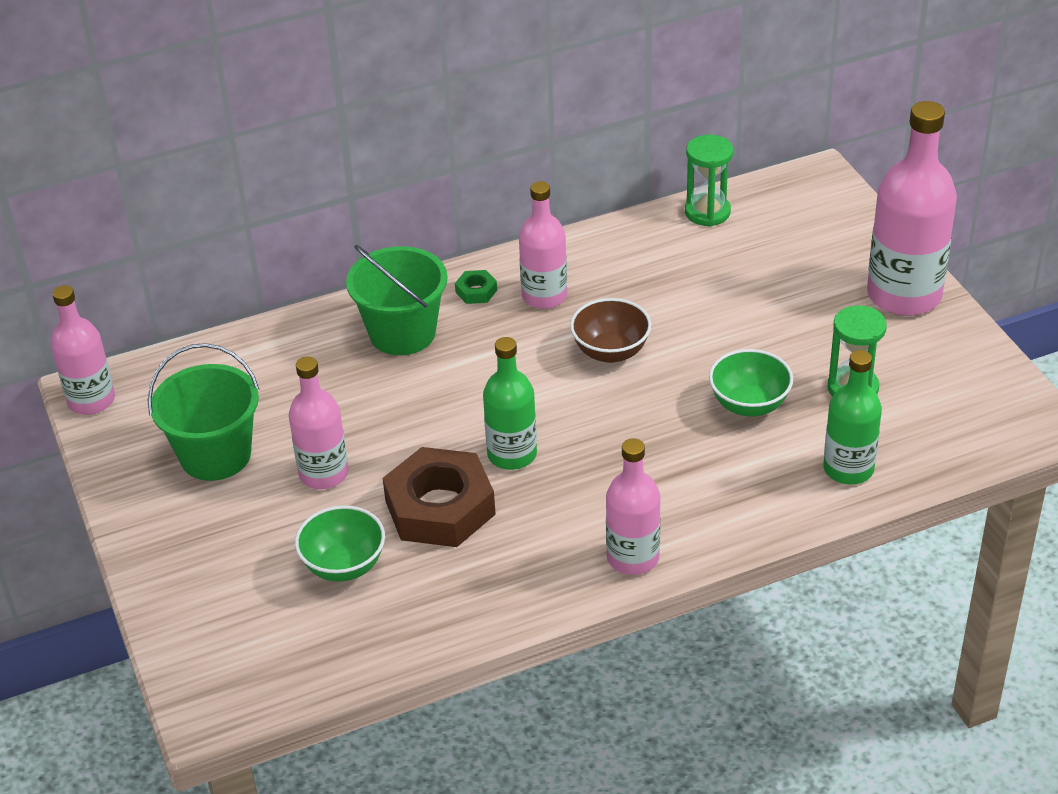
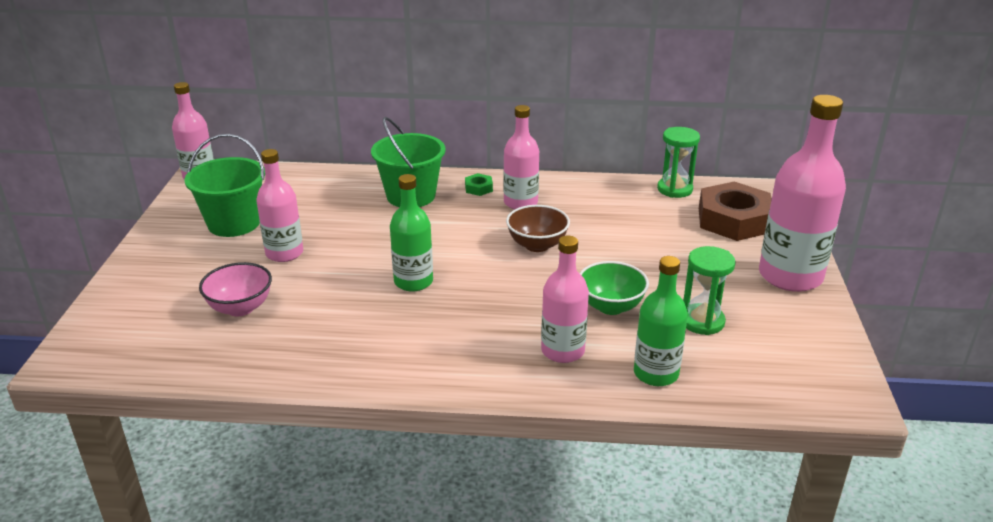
camera: 25 degrees right, 10 degrees down
(344, 565) = (240, 308): green bowl -> pink bowl
(440, 507) = (335, 296): brown nut -> brown nut (734, 220)
(633, 557) = (436, 373): pink bottle -> pink bottle (562, 351)

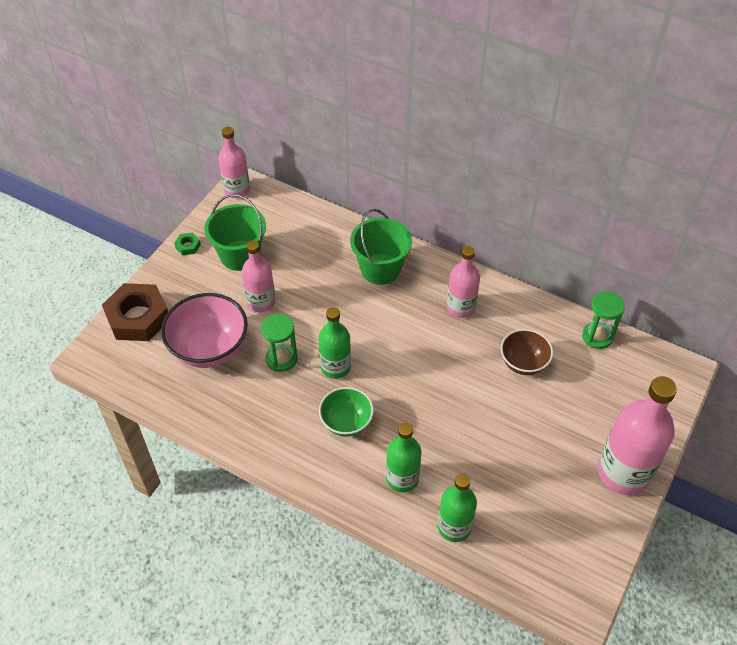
camera: 25 degrees right, 20 degrees up
(240, 308) = (209, 349): pink bowl -> pink bowl, size x1.64
(478, 188) = (437, 278): green nut -> green nut (188, 246)
(537, 245) = (446, 362): brown bowl -> brown bowl (523, 363)
(562, 351) = (402, 478): pink bottle -> green bottle
(611, 306) = (462, 449): green bowl -> green bowl (346, 422)
(702, 321) = (520, 492): green hourglass -> green hourglass (281, 359)
(734, 220) = (622, 392): brown nut -> brown nut (138, 317)

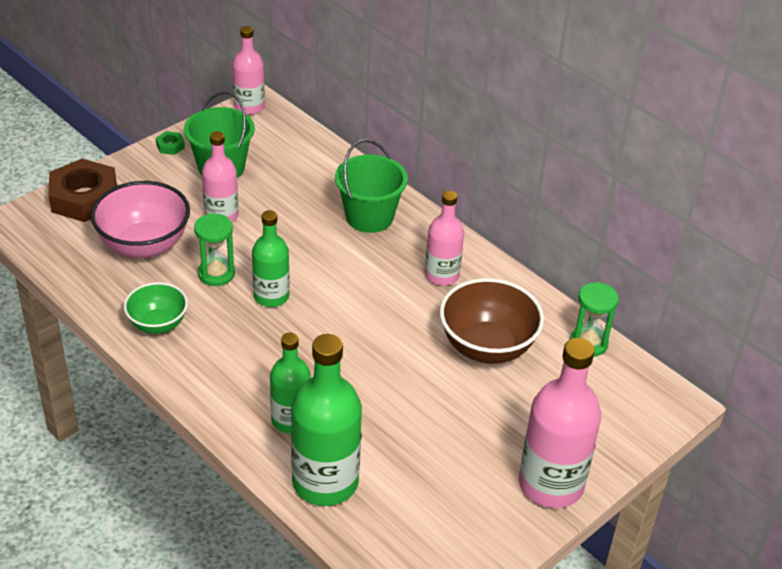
camera: 15 degrees right, 10 degrees down
(346, 422) = (256, 351): green bowl -> green bowl (158, 324)
(454, 527) = (325, 482): green bottle -> green bottle, size x1.62
(523, 363) = (487, 347): brown bowl -> brown bowl, size x1.64

